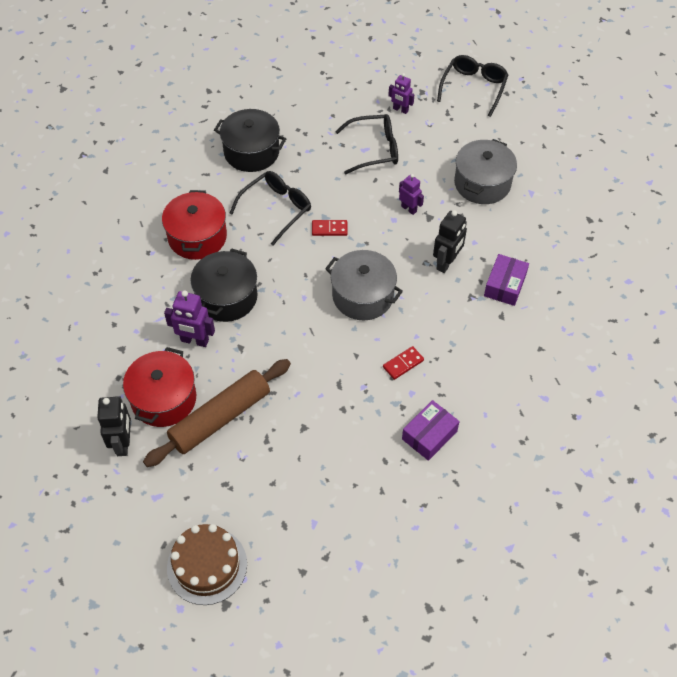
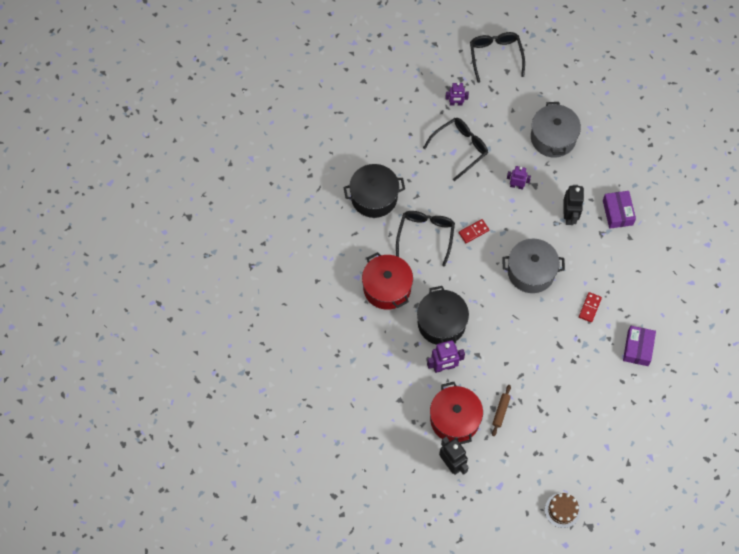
camera: 30 degrees left, 10 degrees up
(207, 565) = (562, 510): brown cake -> brown cake, size x0.63
(220, 418) = (501, 411): brown rolling pin -> brown rolling pin, size x0.42

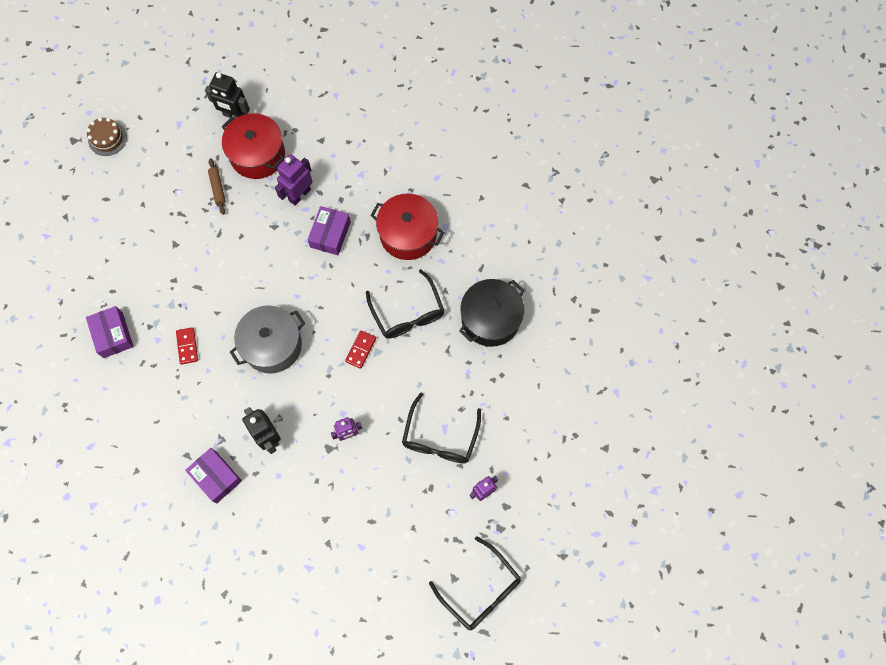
camera: 145 degrees right, 5 degrees up
(441, 323) = (330, 234): black pot -> purple box
(553, 138) = (344, 523): grey pot -> none

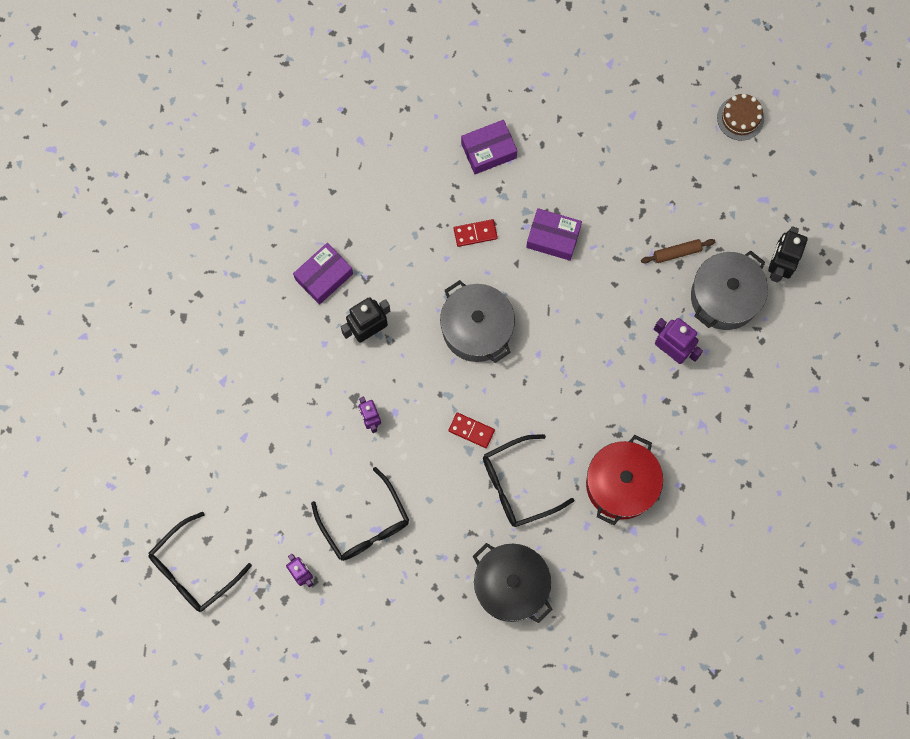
camera: 90 degrees right, 5 degrees up
(257, 155) = (724, 297): red pot -> grey pot
(330, 234) = (619, 389): purple box -> purple box (553, 237)
(440, 438) = (365, 524): black glasses -> black glasses turned 135 degrees counterclockwise

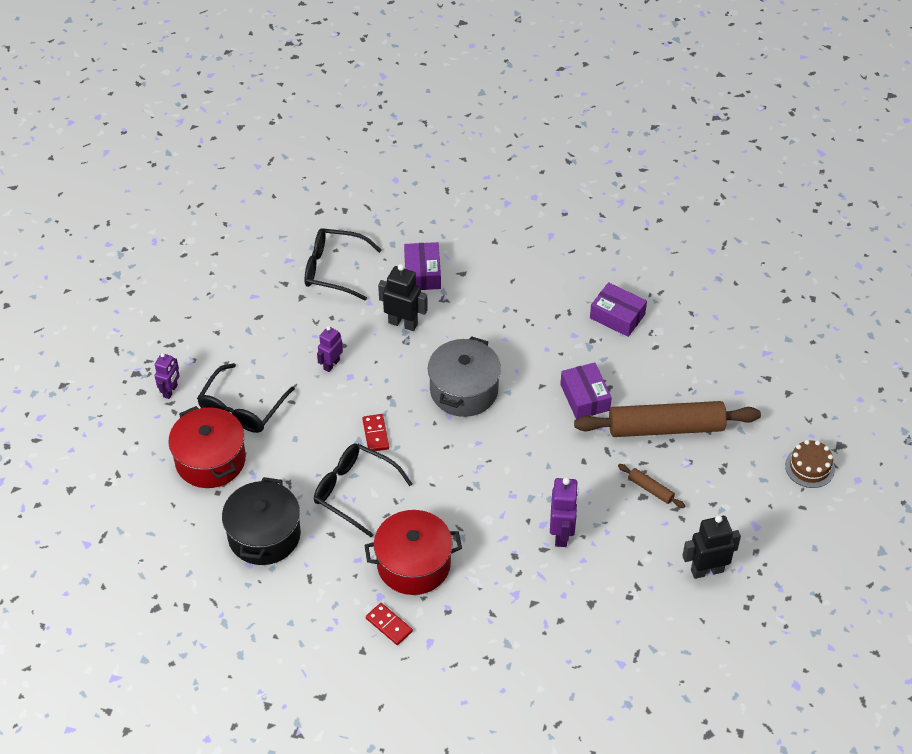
camera: 55 degrees right, 25 degrees down
(193, 569) = (124, 323): black glasses -> black glasses (334, 269)
(324, 276) = (422, 273): purple box -> purple box turned 75 degrees clockwise
(402, 583) = (210, 460): none -> red pot
(475, 233) = (541, 345): red domino -> red domino (389, 625)
(628, 197) = (666, 428): none -> brown rolling pin
(724, 297) = (643, 546): grey pot -> none

